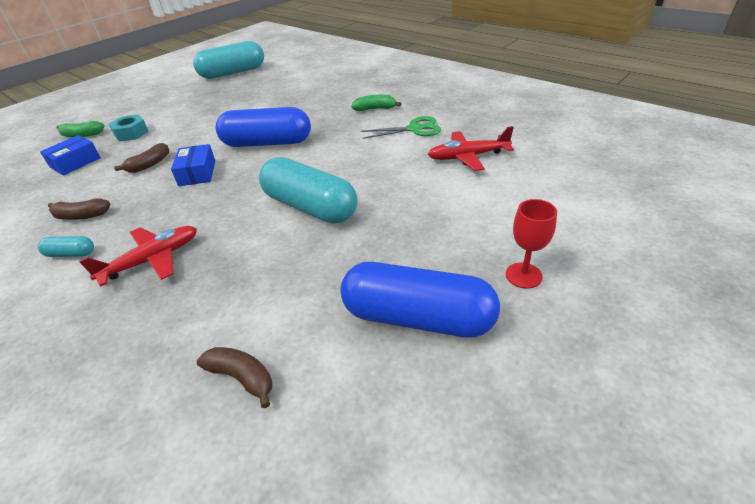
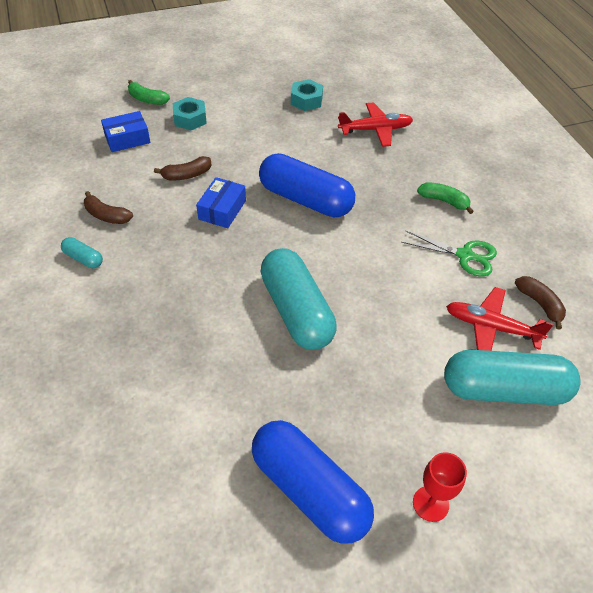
camera: 25 degrees right, 10 degrees up
(152, 260) = (139, 301): red plane -> red plane (375, 130)
(228, 95) = (306, 100): none -> turquoise nut
(233, 73) = (330, 63): turquoise capsule -> turquoise capsule (504, 390)
(242, 378) = (149, 463): brown banana -> brown banana (540, 304)

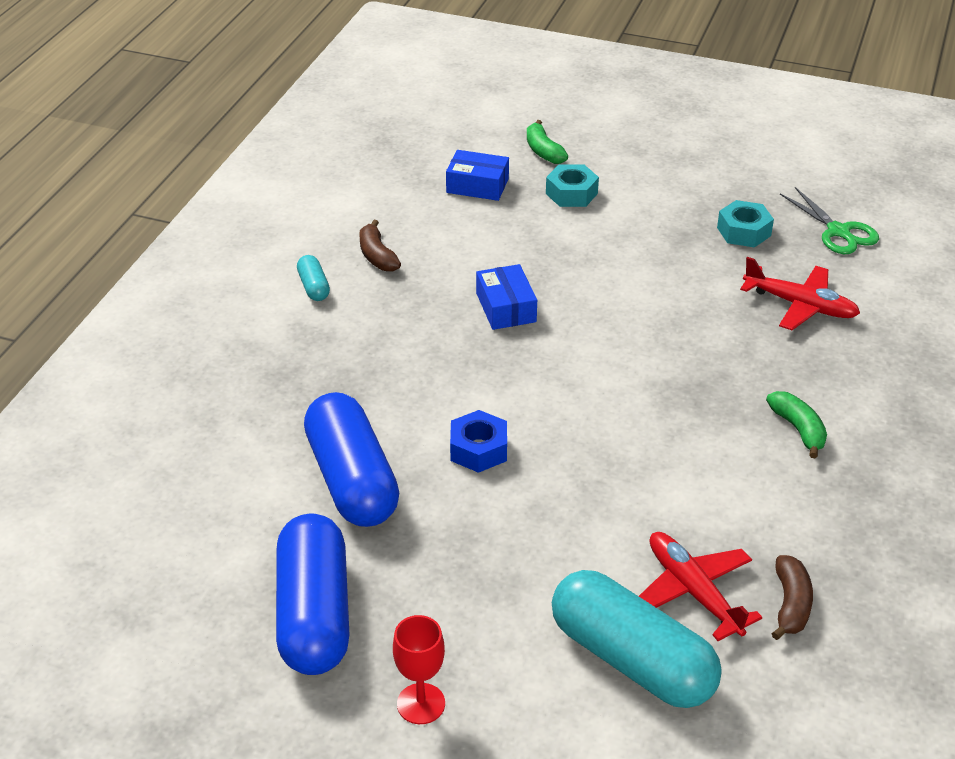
camera: 40 degrees right, 10 degrees down
(186, 175) = (504, 253): brown banana -> none
(222, 210) = (506, 307): blue box -> blue box turned 75 degrees counterclockwise
(296, 311) = (478, 449): turquoise capsule -> blue nut
(305, 199) = (616, 342): blue capsule -> blue capsule (352, 480)
(465, 256) = (753, 502): green scissors -> green scissors (839, 232)

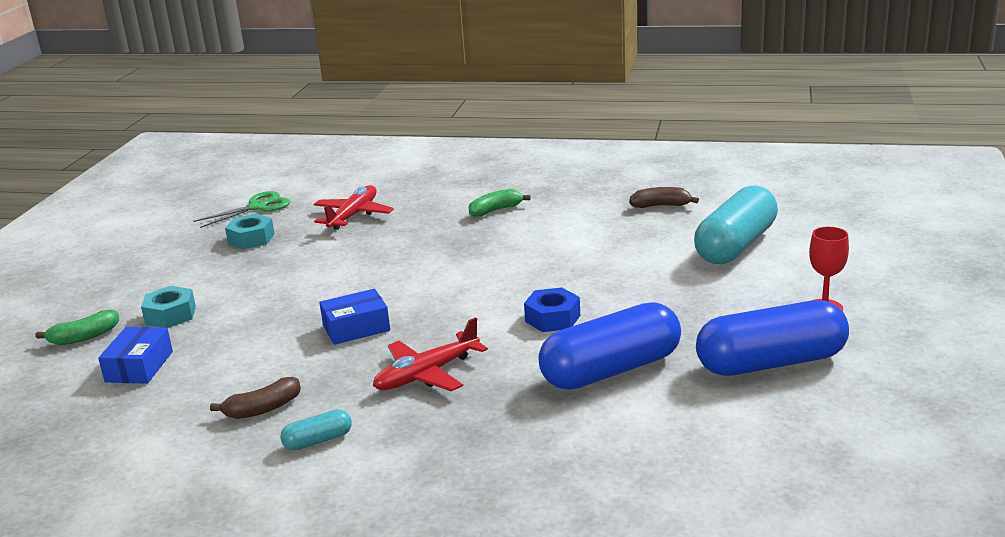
camera: 95 degrees left, 15 degrees down
(694, 592) = (666, 232): red plane -> red plane (427, 374)

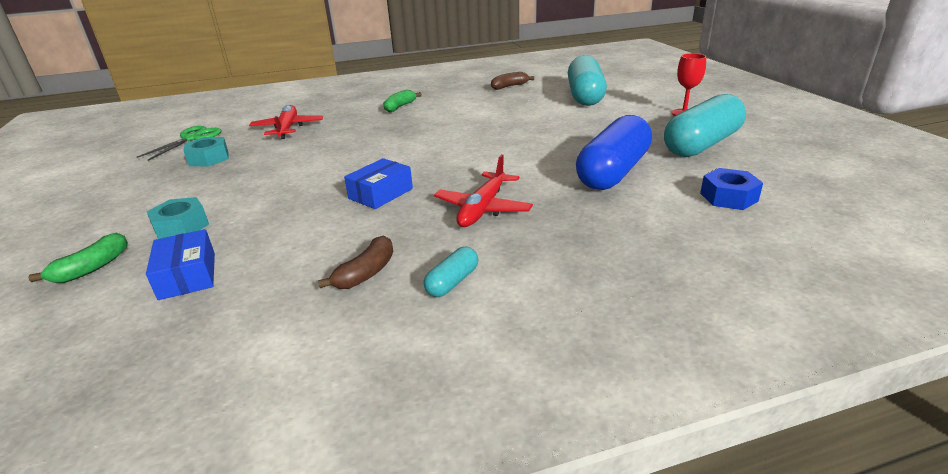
camera: 30 degrees left, 5 degrees up
(552, 318) = (528, 154): blue nut -> blue nut (728, 197)
(771, 363) = (702, 144): blue capsule -> turquoise capsule

